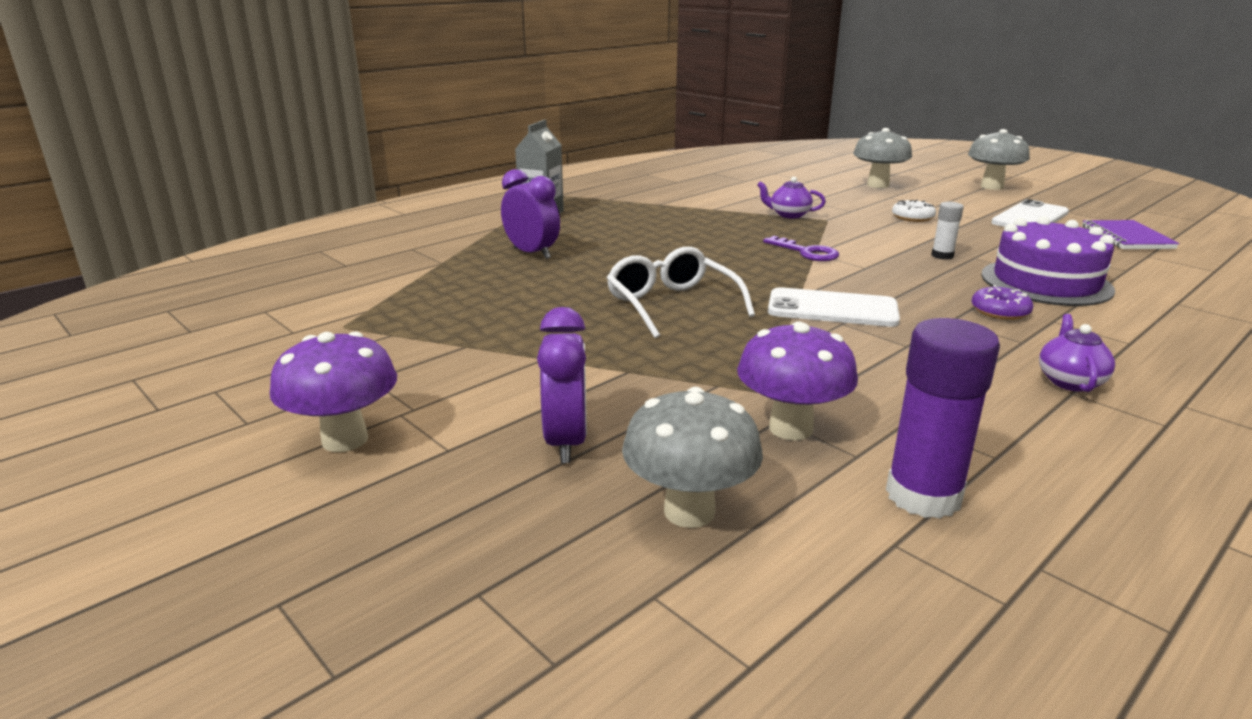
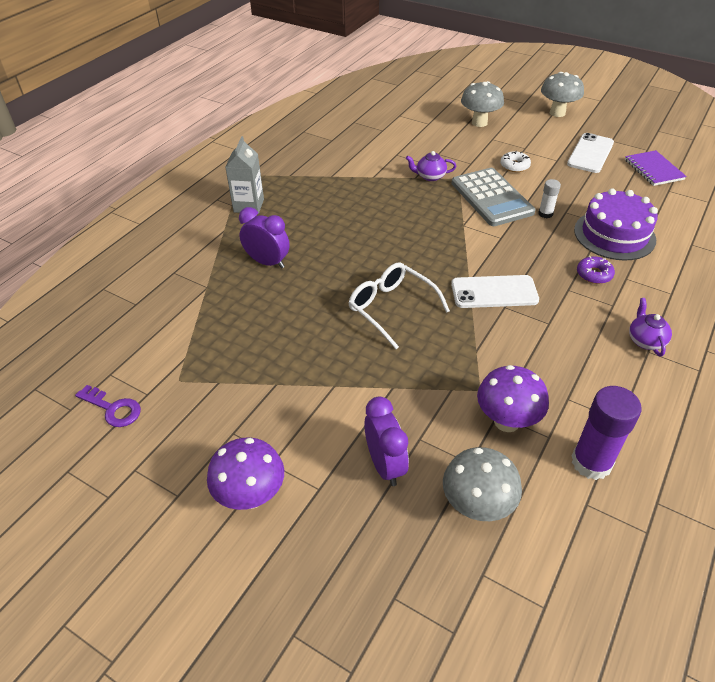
camera: 15 degrees left, 20 degrees up
(806, 252) = (457, 225): purple key -> purple key (113, 409)
(867, 237) = (492, 198): none -> grey calculator

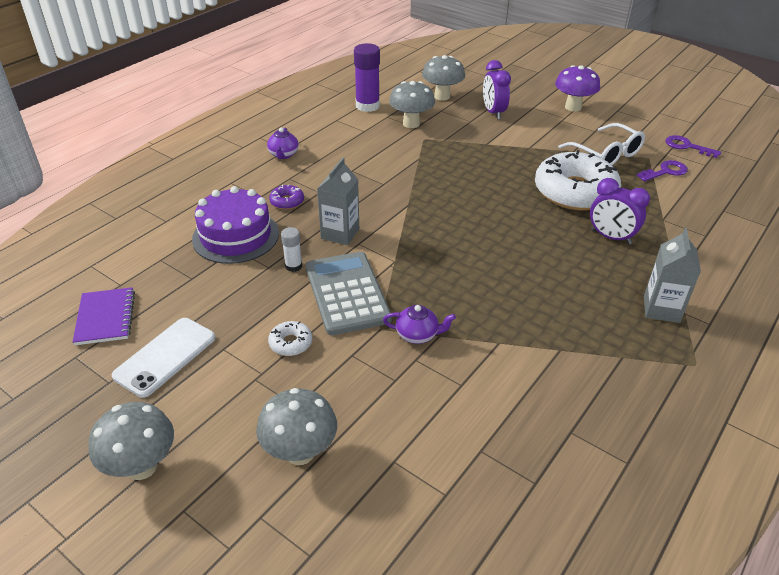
camera: 175 degrees left, 5 degrees down
(169, 356) = (665, 171): none -> purple key
(289, 314) = (575, 192): none -> white donut
(391, 308) = (484, 190): white glasses -> white glasses (606, 154)
(494, 292) = (388, 194): white phone -> none
(506, 421) = (411, 124): purple mushroom -> grey mushroom
(522, 245) = (340, 233): none -> grey carton

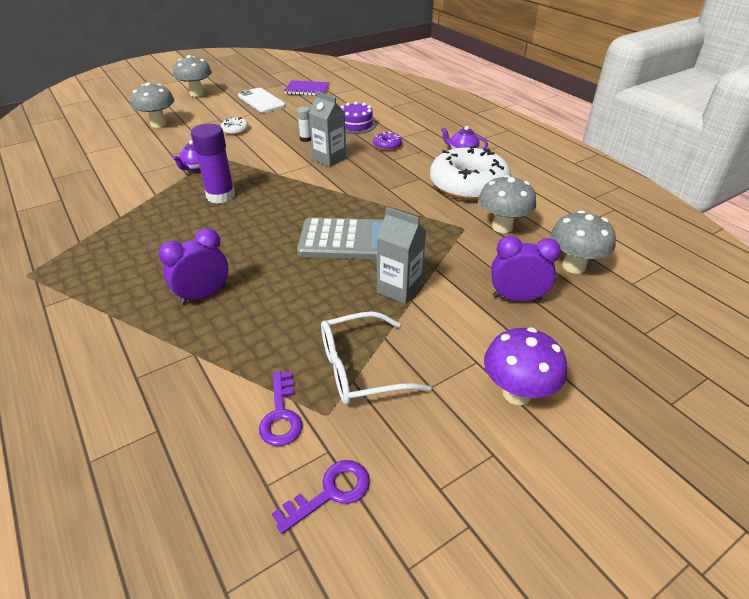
camera: 110 degrees right, 0 degrees up
(236, 236) = (356, 125): purple cake -> purple cake, size x0.64
(346, 293) = (261, 151): grey calculator -> grey calculator (349, 240)
(367, 106) = (554, 208): purple glue stick -> purple glue stick (220, 196)
(575, 192) = (296, 302): white donut -> white donut (468, 184)
(661, 309) = (91, 284): grey carton -> grey carton (399, 289)

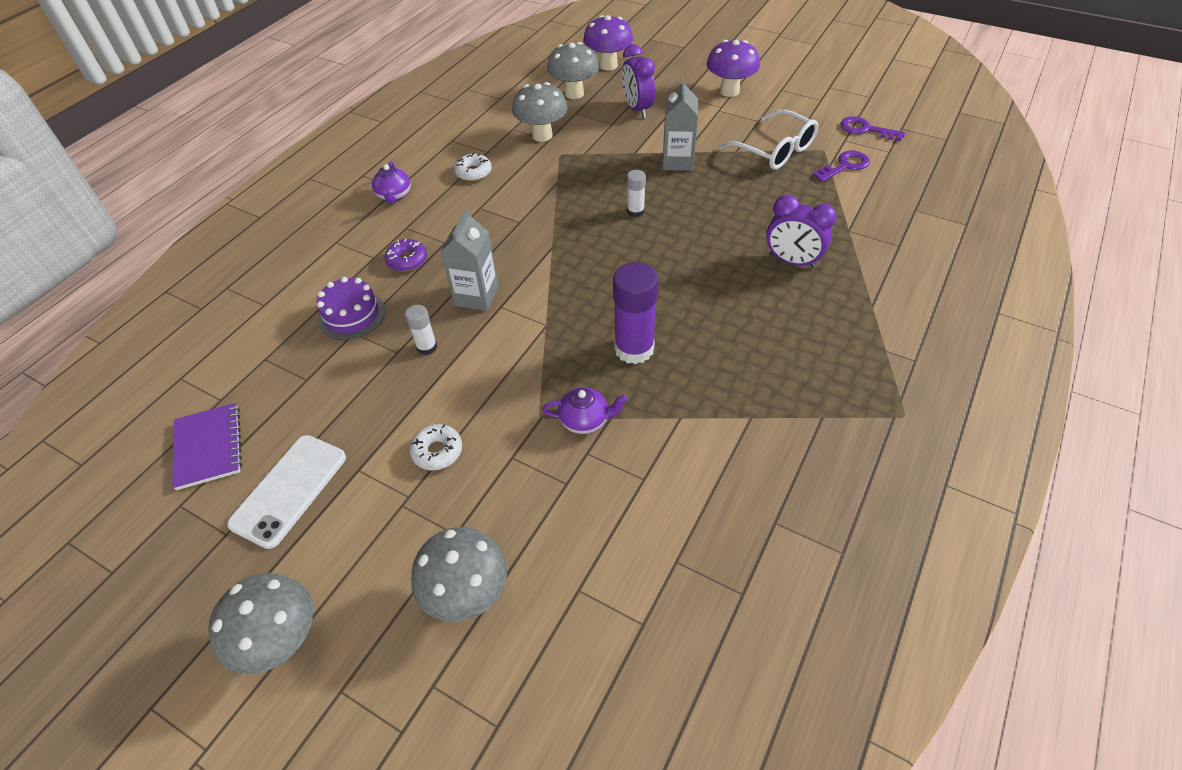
camera: 115 degrees left, 10 degrees up
(349, 240) = (635, 211): grey calculator -> white glue stick
(468, 184) = (473, 172): white donut -> white donut, size x0.41
(634, 311) = (608, 65): none -> purple mushroom

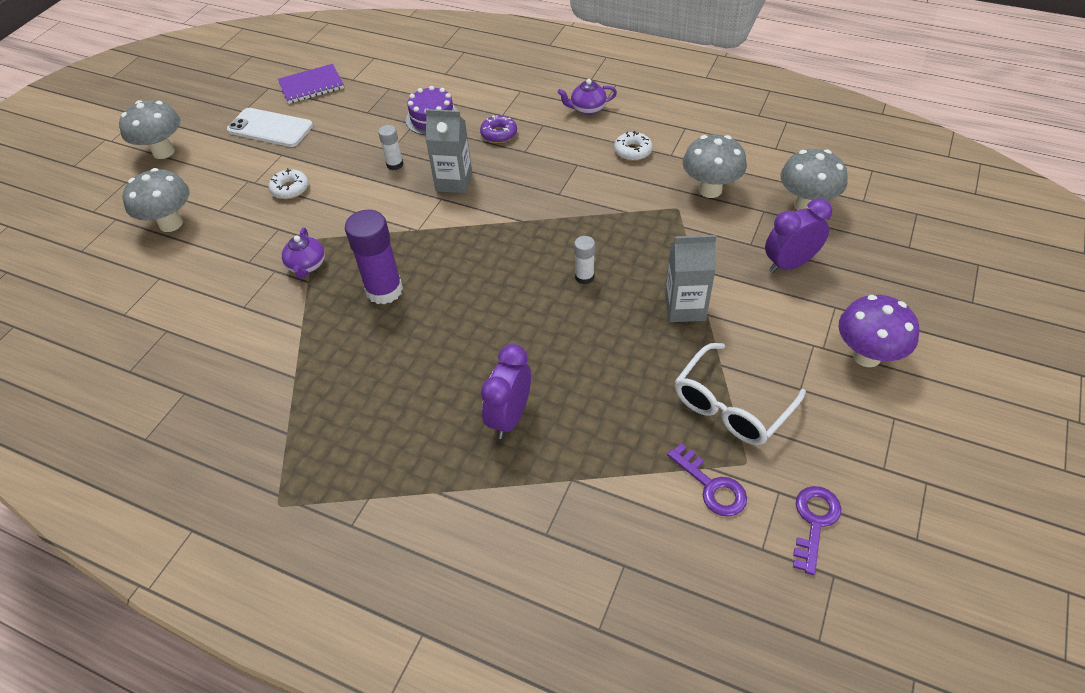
camera: 85 degrees right, 0 degrees up
(608, 65) = (886, 228): purple mushroom -> none

